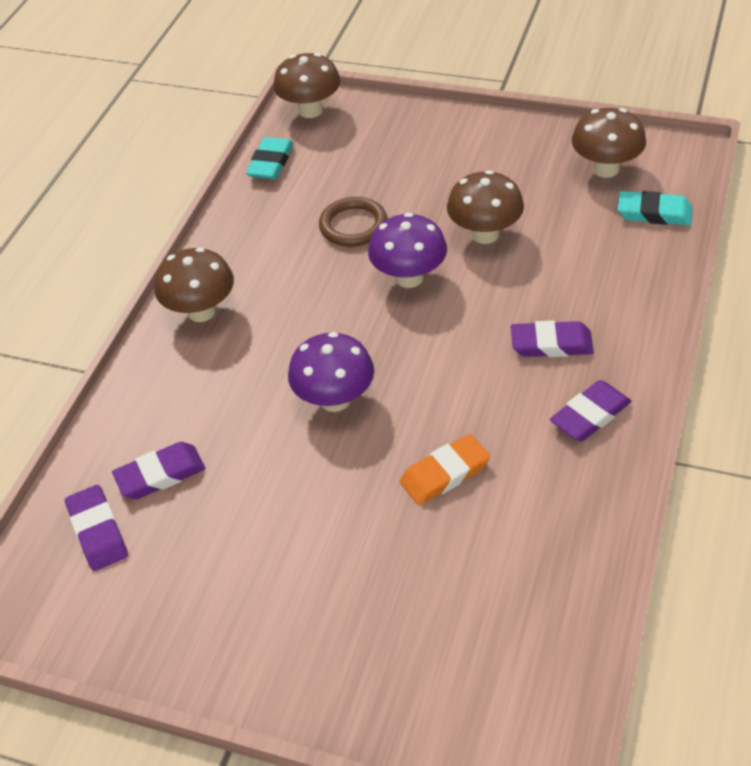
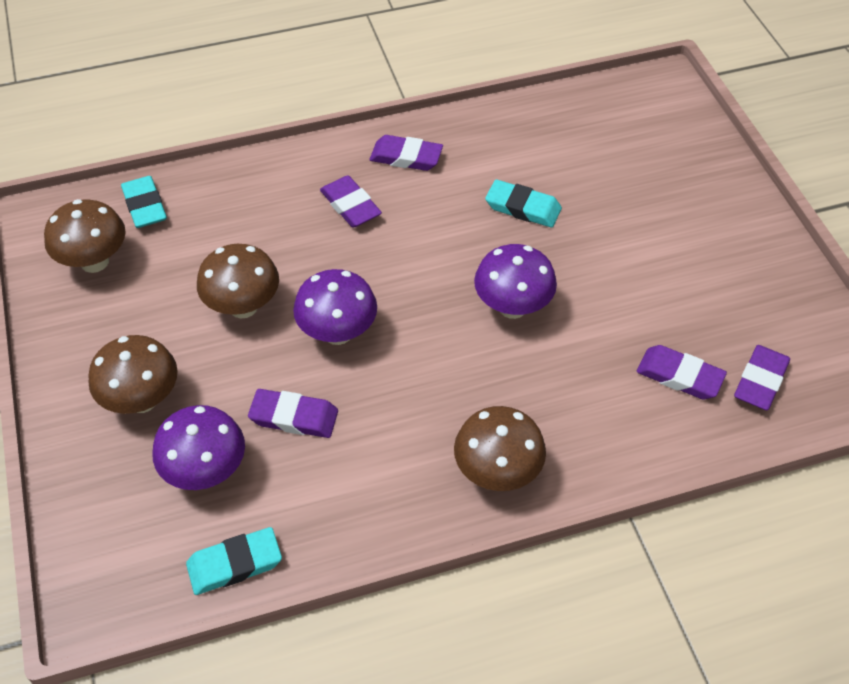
camera: 130 degrees left, 5 degrees up
(310, 110) = (109, 586): brown mushroom -> brown mushroom (142, 400)
(351, 170) = (206, 471): none -> purple mushroom
(353, 225) = (294, 417): brown ring -> purple eraser
(445, 474) = (523, 207): orange eraser -> turquoise eraser

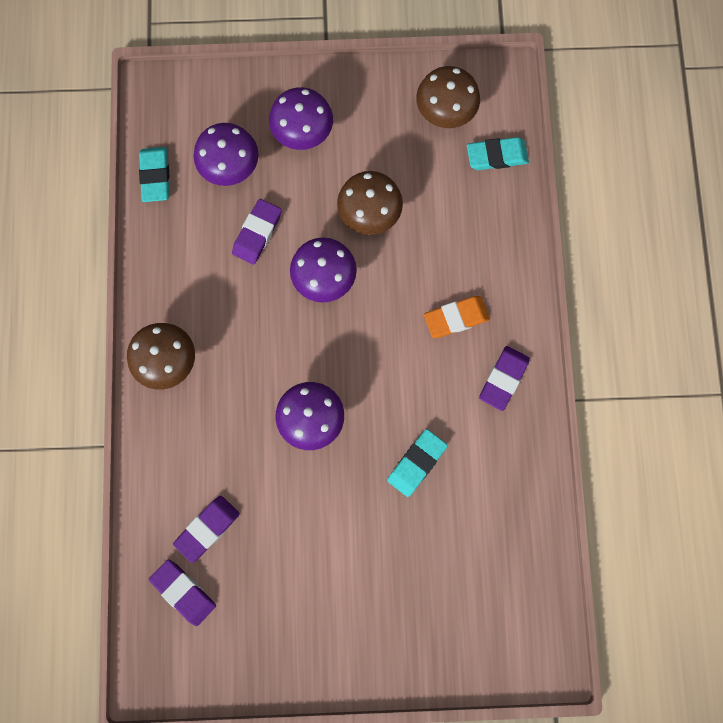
camera: 105 degrees right, 25 degrees up
(142, 400) = (303, 134): brown mushroom -> purple mushroom
(350, 205) = (456, 318): purple eraser -> orange eraser

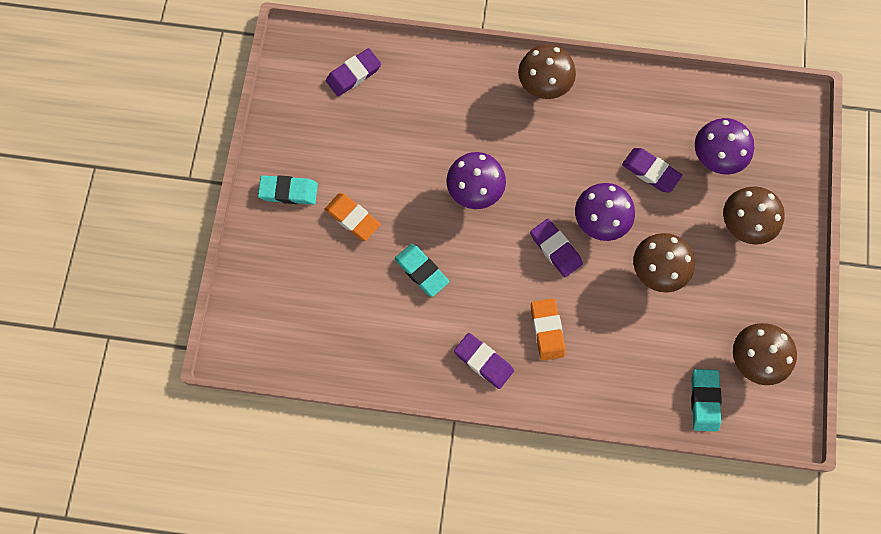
camera: 100 degrees right, 5 degrees down
(155, 176) = (714, 95): turquoise eraser -> turquoise eraser (288, 191)
(207, 528) = (400, 98): purple eraser -> purple eraser (555, 249)
(303, 134) = (744, 225): purple mushroom -> brown mushroom
(368, 555) = (352, 218): none -> orange eraser

